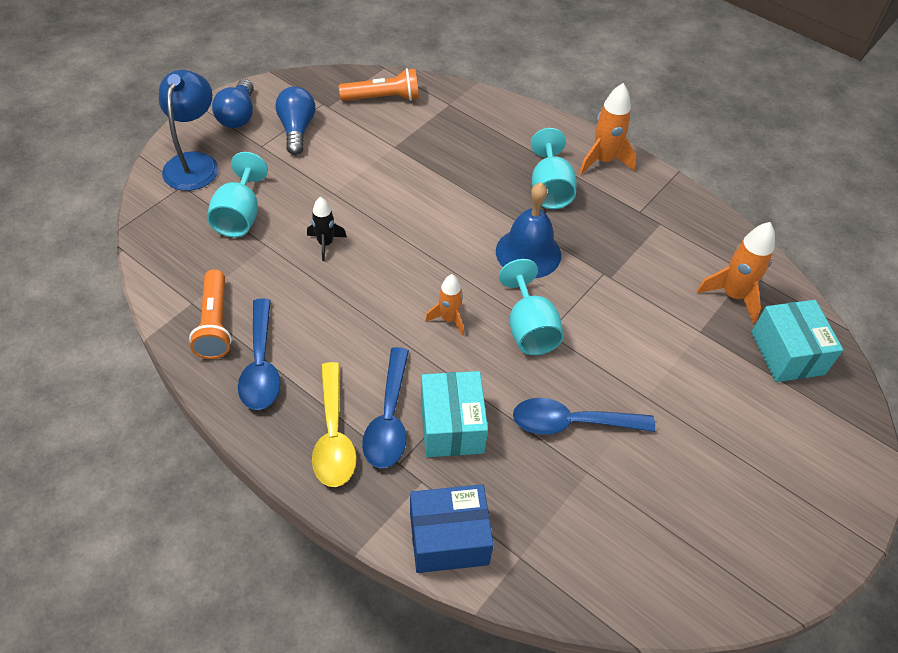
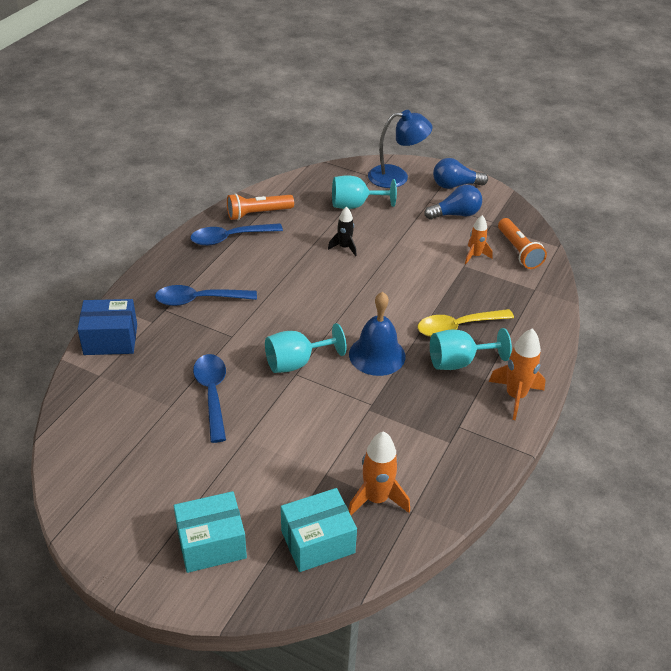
camera: 80 degrees right, 10 degrees down
(333, 435) = (181, 277): yellow spoon -> yellow spoon (458, 327)
(448, 319) = (293, 317): orange rocket -> orange rocket (475, 256)
(449, 539) = (110, 339): blue box -> blue box turned 75 degrees counterclockwise
(452, 426) = (198, 330): turquoise box -> turquoise box (211, 544)

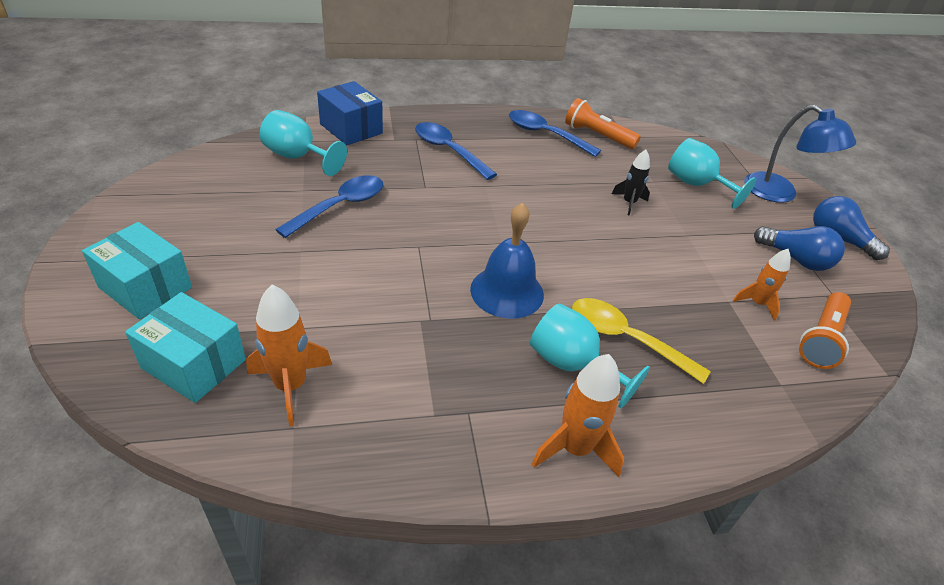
camera: 50 degrees right, 0 degrees up
(296, 362) = (434, 240): turquoise goblet -> turquoise goblet (297, 157)

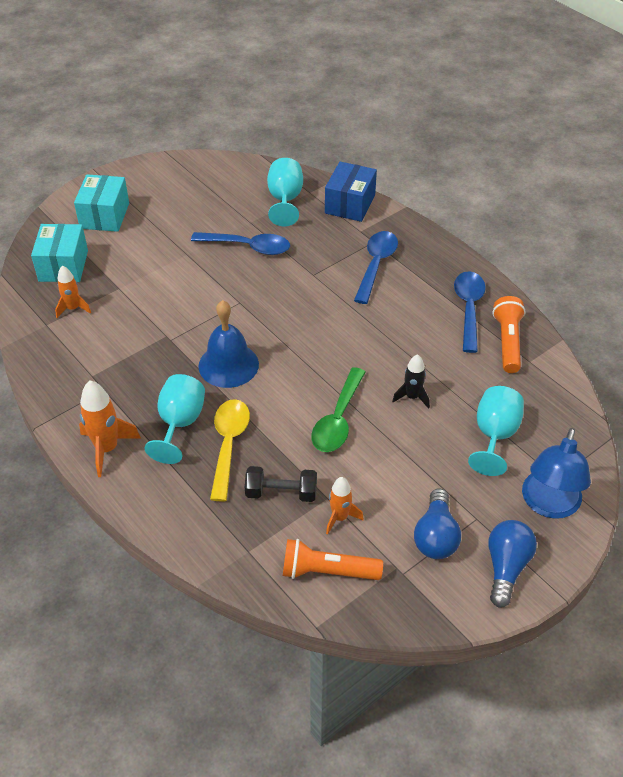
camera: 65 degrees right, 5 degrees up
(290, 386) = (73, 308): orange rocket -> orange rocket, size x0.63
(632, 253) = (338, 419): none -> green spoon
(711, 328) = (281, 493): none -> black dumbbell

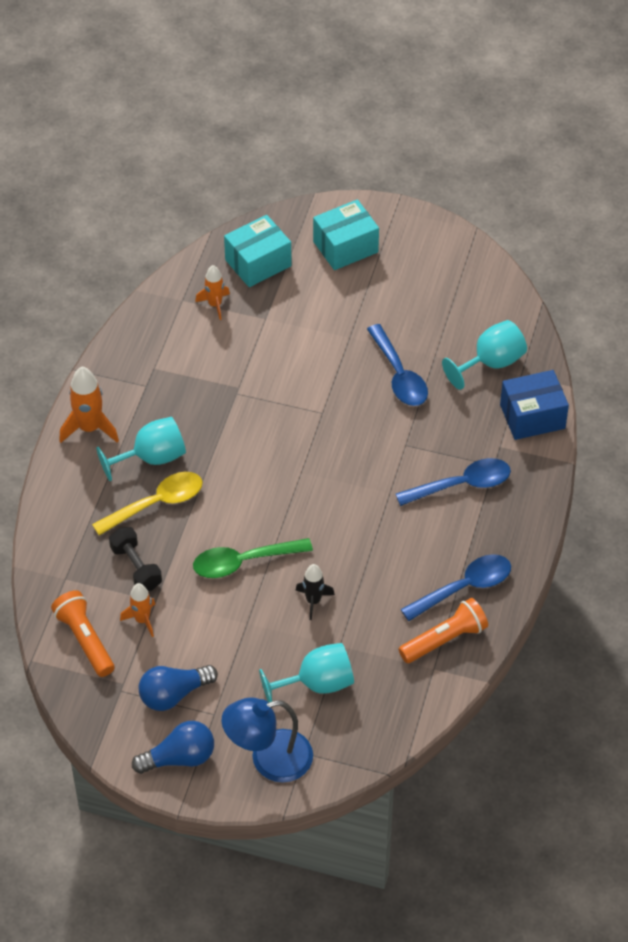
camera: 55 degrees right, 5 degrees up
(228, 365) = (242, 450): blue bell -> none

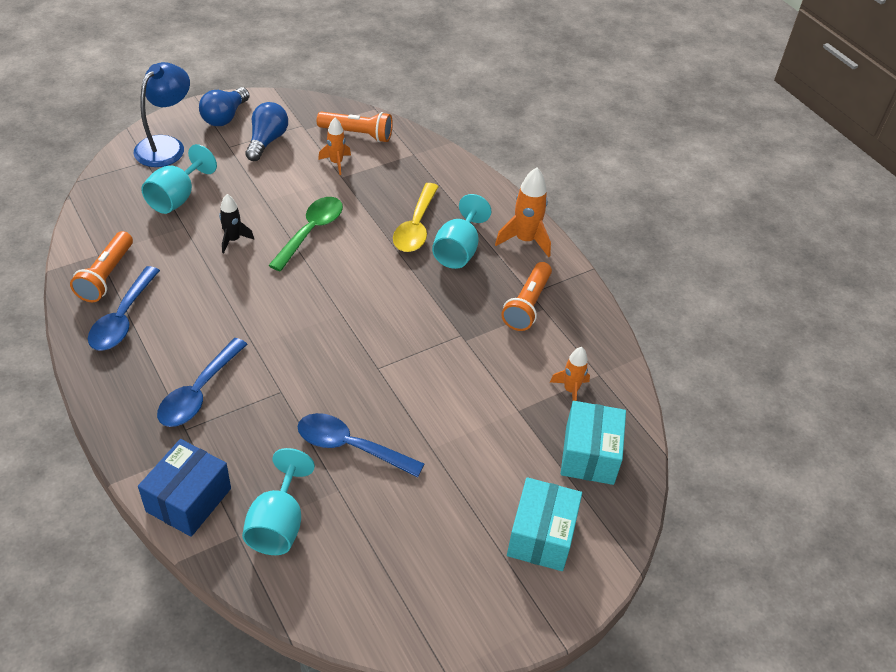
camera: 130 degrees right, 5 degrees down
(136, 567) = (378, 185): black dumbbell -> none
(161, 379) = (527, 305): none -> orange flashlight

